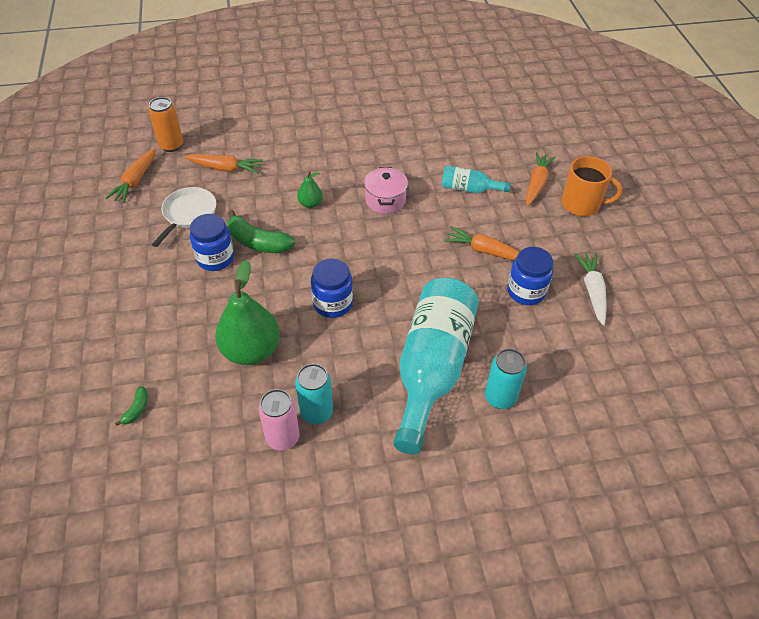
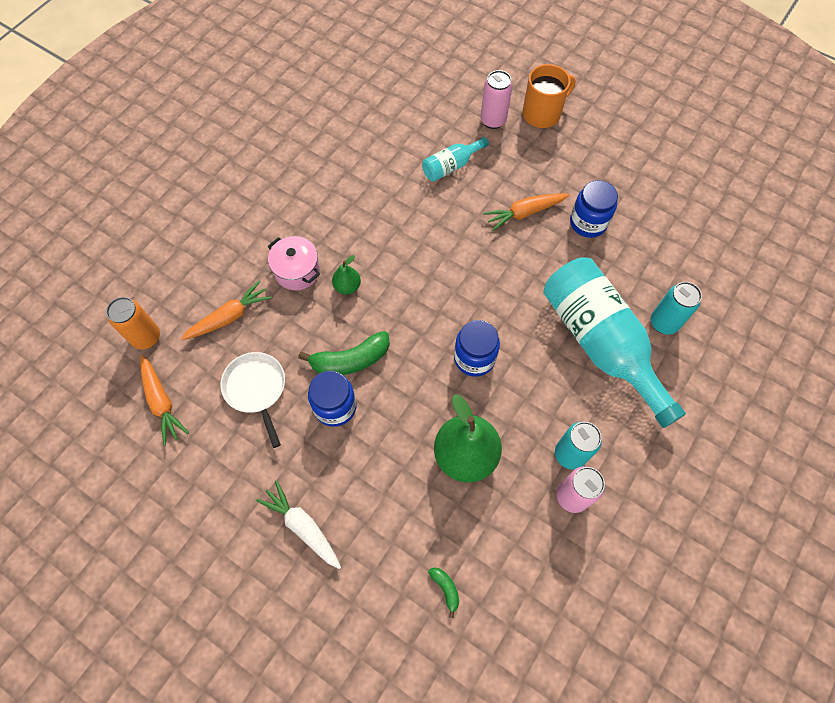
camera: 45 degrees left, 15 degrees up
(385, 200) = (402, 231): pink pot -> pink pot (297, 271)
(536, 184) = (493, 120): orange carrot -> pink can
(592, 291) = (627, 184): white carrot -> white carrot (303, 526)

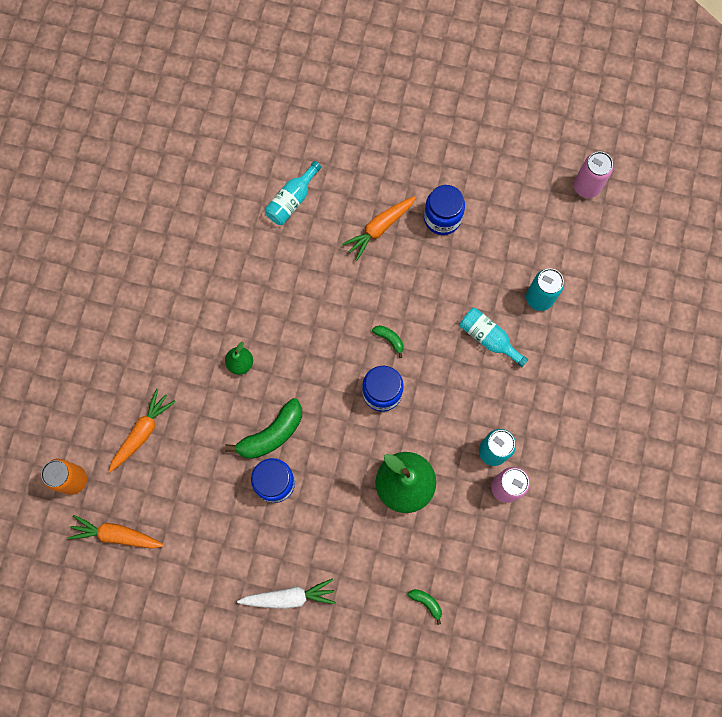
camera: 20 degrees left, 10 degrees up
(162, 402) = (117, 535): orange carrot -> orange carrot turned 150 degrees clockwise
(256, 389) = (197, 491): white pan -> none
(297, 271) = (186, 364): pink pot -> none
(303, 526) = (289, 597): white carrot -> white carrot turned 150 degrees clockwise
(493, 120) = (315, 133): pink can -> pink can (586, 187)
(499, 312) = (389, 339): none -> green banana
(542, 113) = (361, 109): orange mug -> none
(600, 343) = (488, 338): turquoise bottle -> turquoise bottle, size x0.45

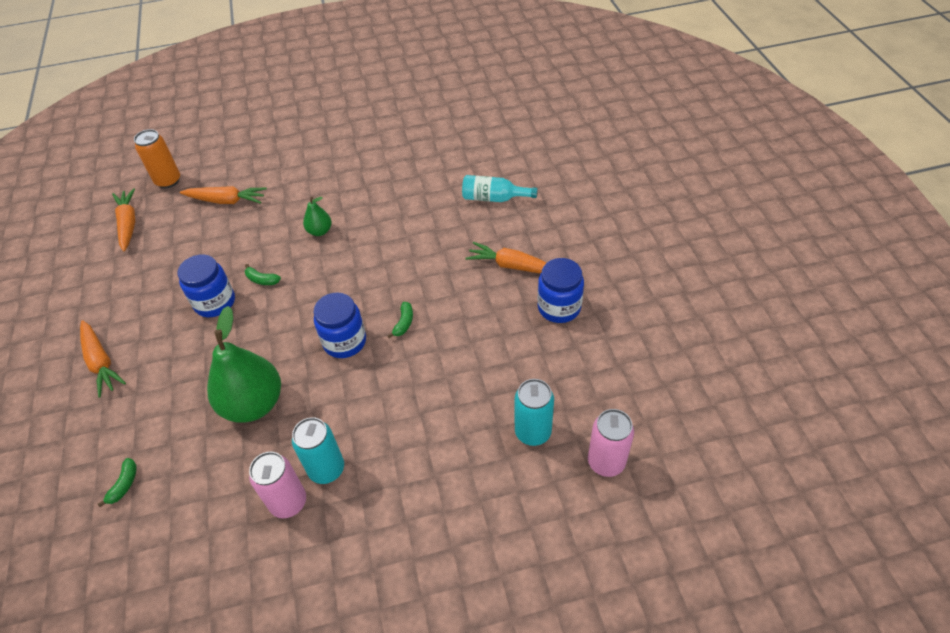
camera: 65 degrees right, 25 degrees down
(271, 434) = (262, 280): green banana -> green banana, size x0.48
(289, 597) = (101, 362): white carrot -> orange carrot
(488, 338) = (456, 405): turquoise bottle -> none
(586, 187) = (698, 417): pink can -> pink can (606, 462)

